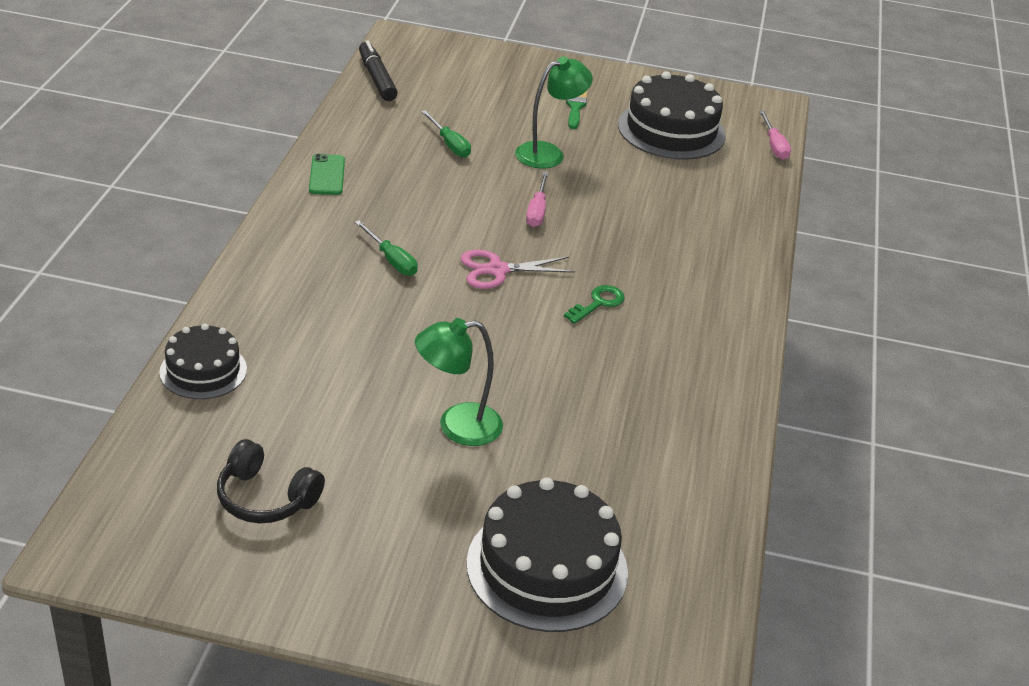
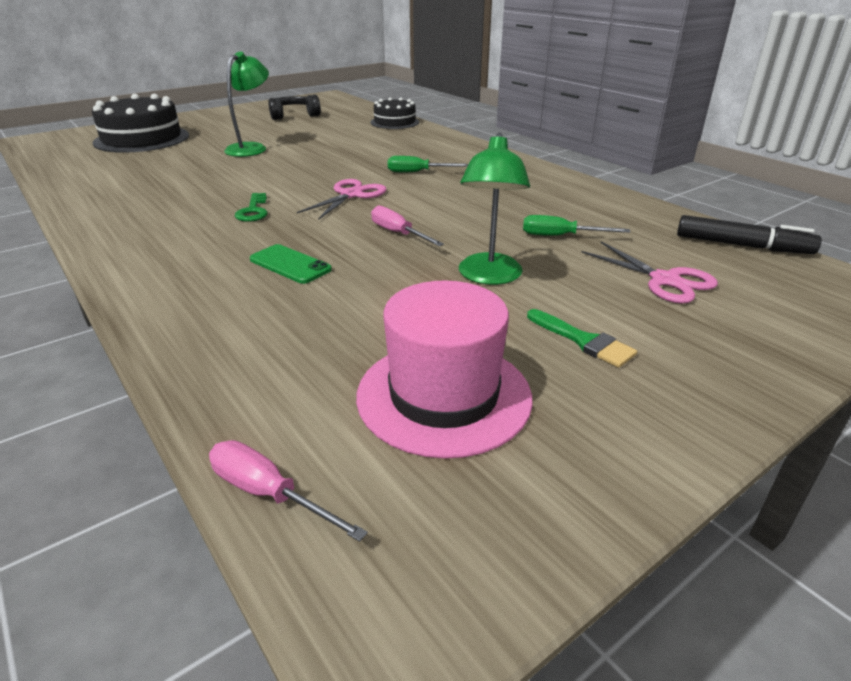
camera: 135 degrees right, 5 degrees down
(327, 175) = (556, 182): green phone -> green phone (290, 264)
(470, 97) = (664, 280): none -> pink scissors
(671, 130) = (444, 396): black cake -> pink hat

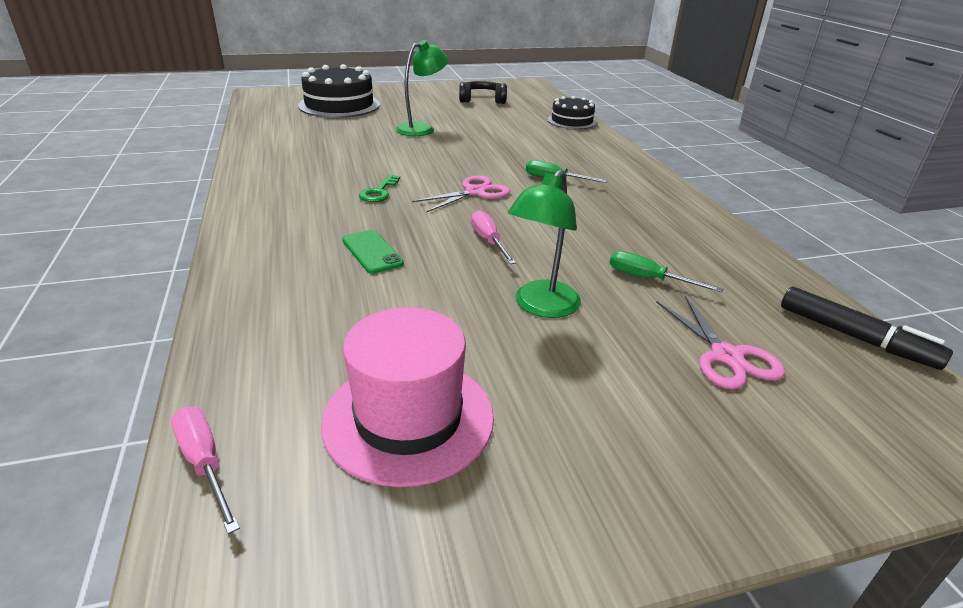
camera: 20 degrees right, 0 degrees up
(583, 341) = (584, 401): green brush -> none

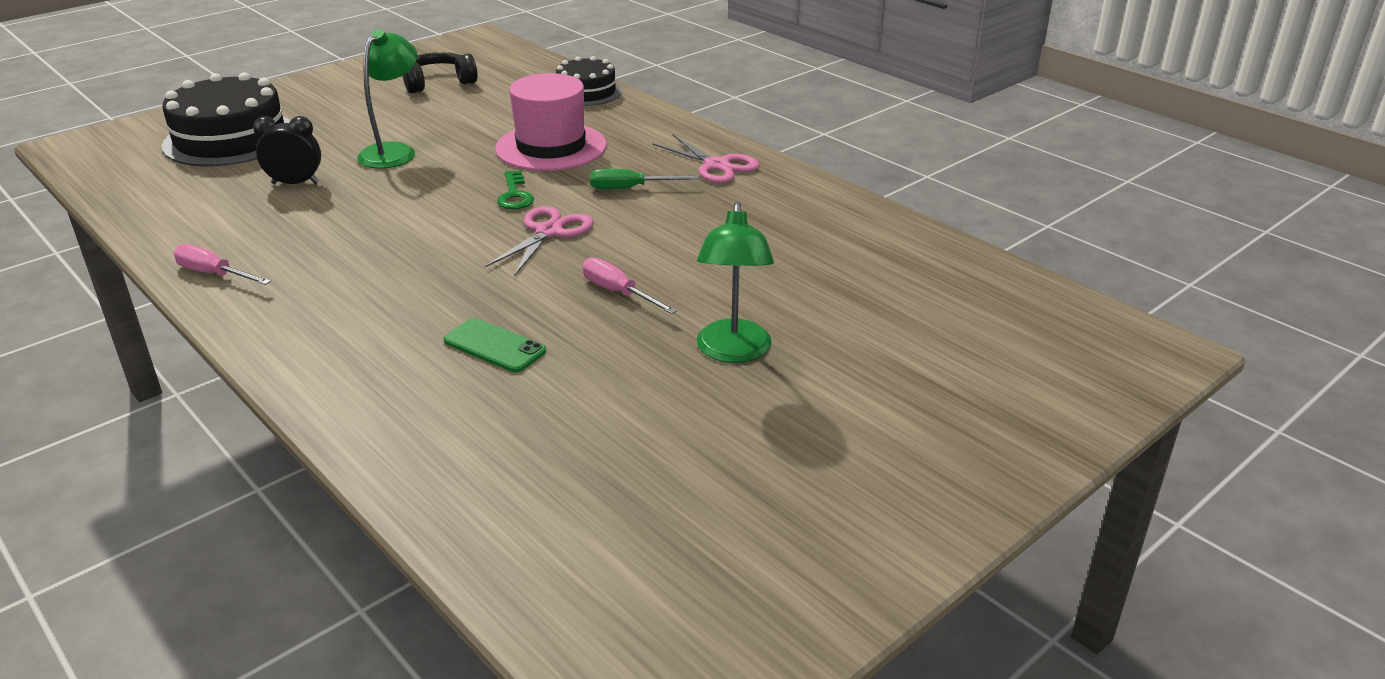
camera: 25 degrees left, 0 degrees up
(205, 463) = (537, 613): pink screwdriver -> pink screwdriver (214, 274)
(349, 133) = (295, 183): none -> black clock
(379, 192) = (427, 265): green key -> green key (515, 195)
(408, 418) = (694, 503): pink hat -> pink hat (551, 147)
(648, 279) = (816, 288): green screwdriver -> none
(726, 356) = (933, 347): pink scissors -> pink scissors (717, 165)
(855, 337) = (1029, 292): black marker -> none

